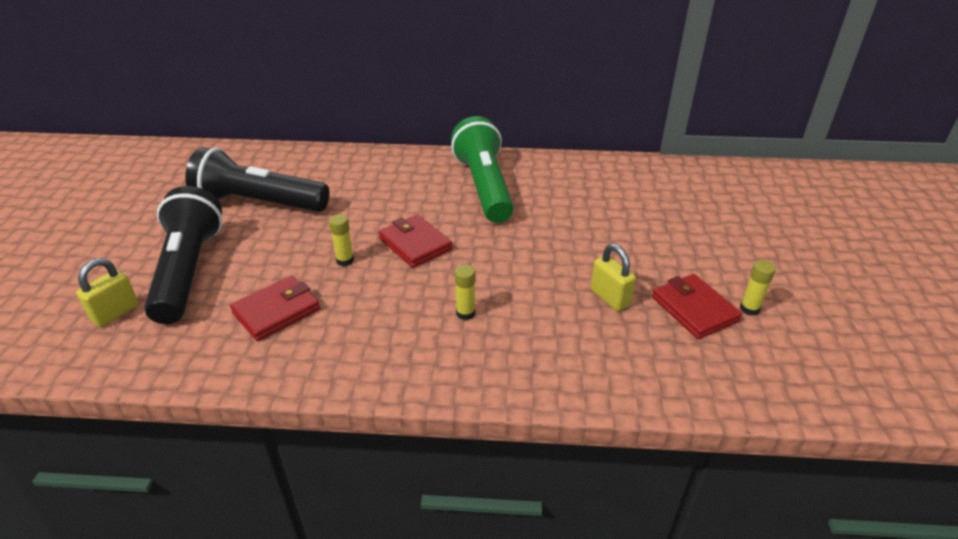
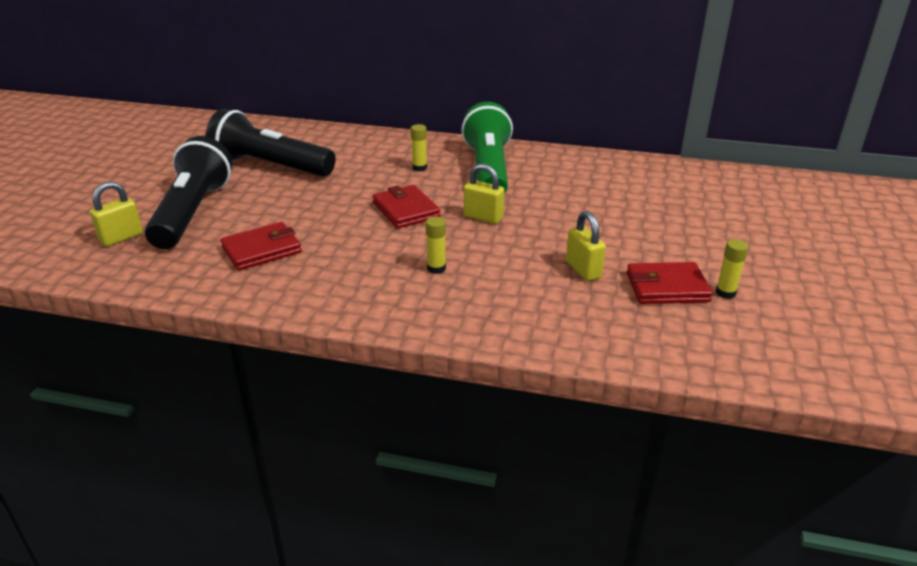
camera: 10 degrees right, 5 degrees down
(345, 260) = (336, 217): yellow glue stick -> yellow glue stick (419, 168)
(495, 245) = (483, 217): none -> yellow padlock
(694, 309) = (667, 287): red wallet -> red wallet turned 75 degrees counterclockwise

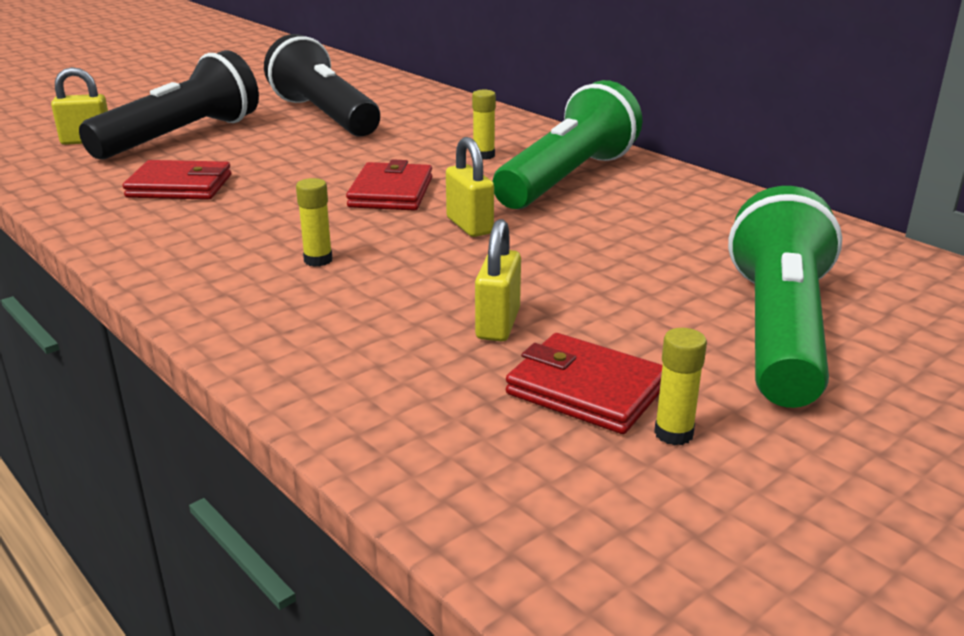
camera: 35 degrees right, 5 degrees down
(698, 226) = (779, 331): none -> green flashlight

